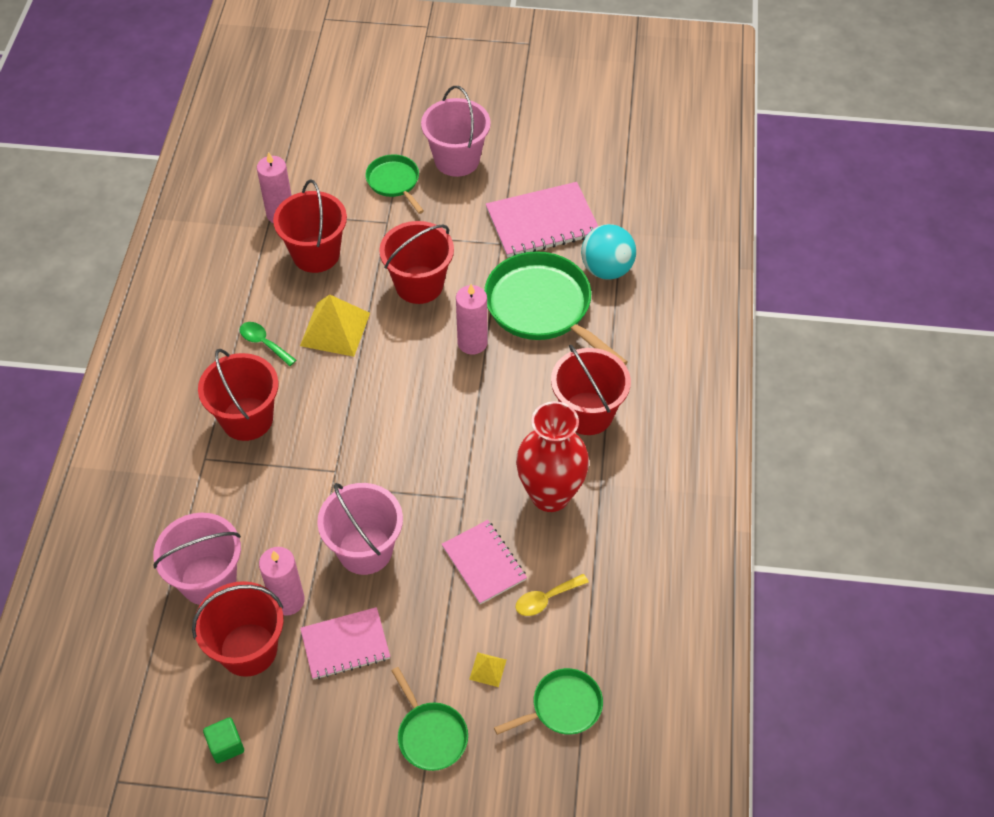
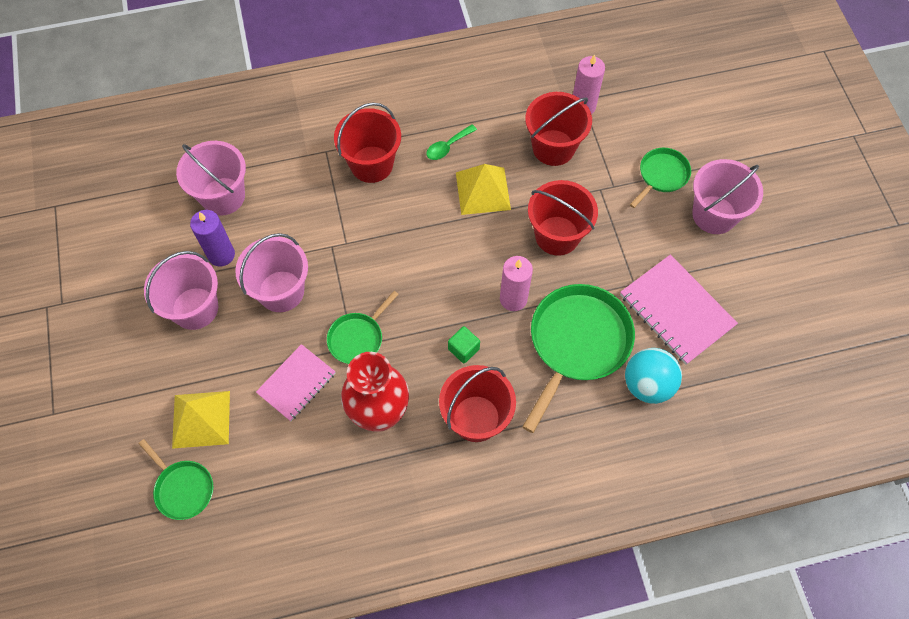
camera: 70 degrees right, 10 degrees up
(226, 745) = (95, 261): green cube -> green cube (463, 349)
(248, 649) = (174, 245): red bucket -> none
(264, 343) = (447, 147): green spoon -> green spoon turned 150 degrees counterclockwise
(287, 600) = (221, 254): pink candle -> purple candle
(345, 645) = (195, 308): pink notebook -> pink bucket
(430, 735) = (135, 396): green pan -> green pan (358, 338)
(488, 669) = (201, 419): yellow pyramid -> yellow pyramid, size x2.17
(546, 599) = (277, 443): yellow spoon -> none

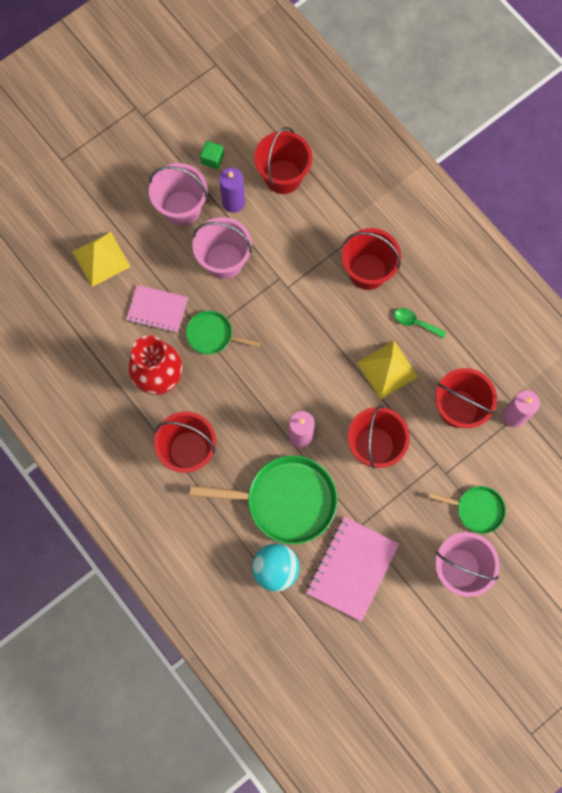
camera: 65 degrees right, 10 degrees up
(183, 488) = (47, 274): green pan -> none
(223, 196) = (283, 176): pink bucket -> red bucket
(463, 349) = (240, 416): green cube -> green cube (212, 159)

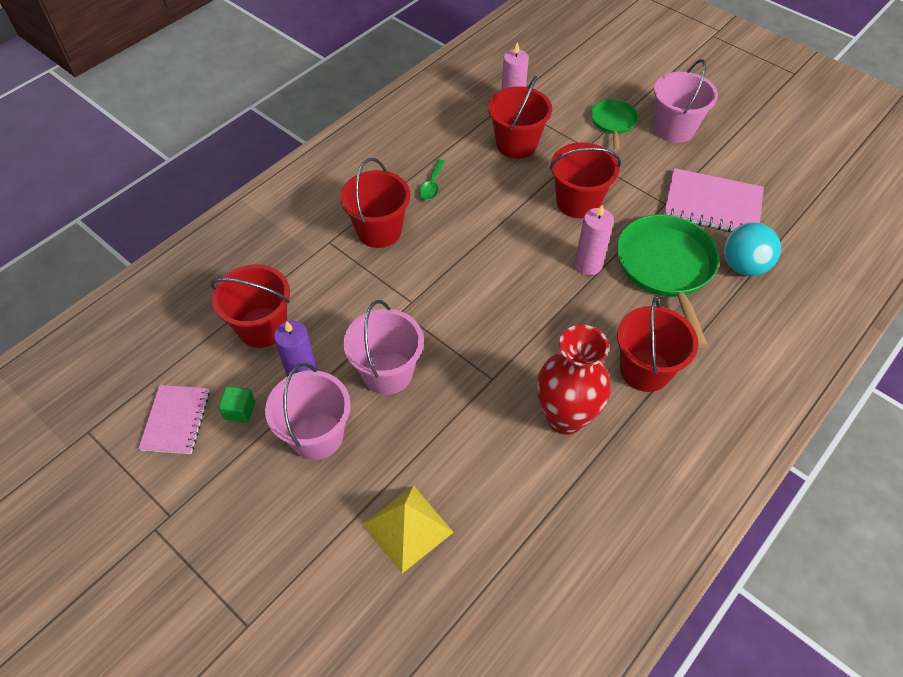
camera: 100 degrees left, 20 degrees down
(157, 309) = (470, 439): pink notebook -> pink notebook (176, 420)
(212, 335) = (490, 369): green pan -> none
(387, 369) = (490, 202): yellow pyramid -> none

